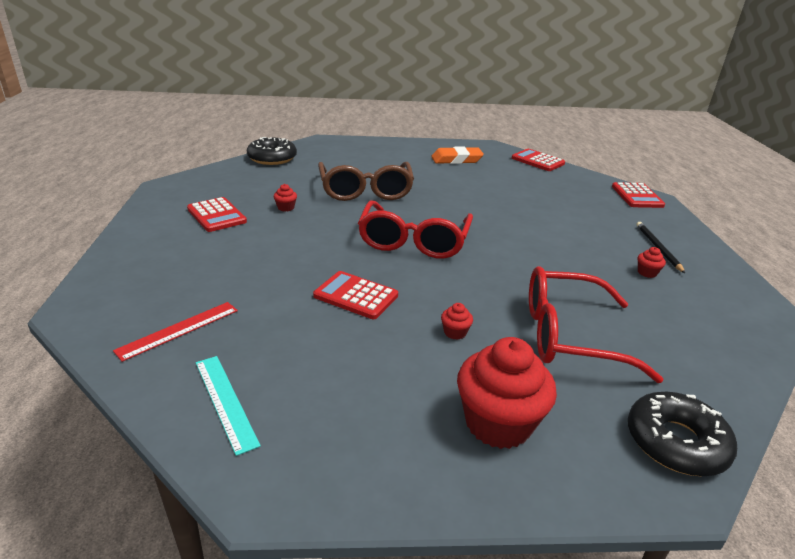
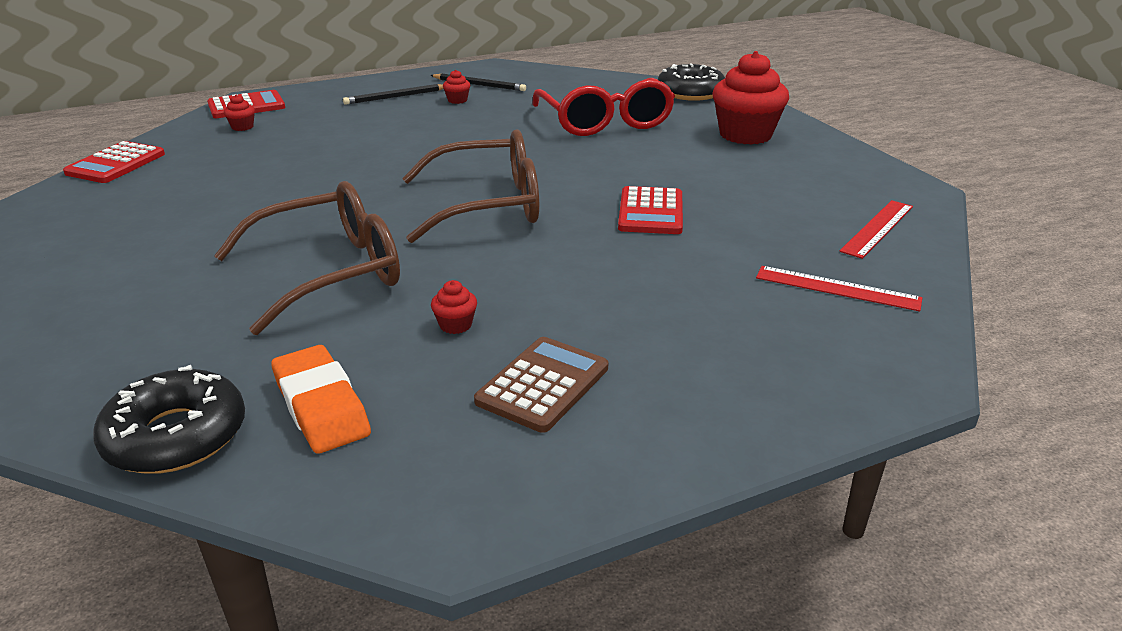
camera: 110 degrees left, 0 degrees up
(216, 215) = (543, 385): red calculator -> brown calculator
(225, 401) = (877, 228): turquoise ruler -> red ruler
(414, 241) = (487, 205): red glasses -> brown glasses
(455, 332) = (655, 160): red cupcake -> red cupcake (242, 127)
(456, 159) = (126, 223): orange eraser -> orange eraser (321, 406)
(698, 293) = (479, 85): none -> black pencil

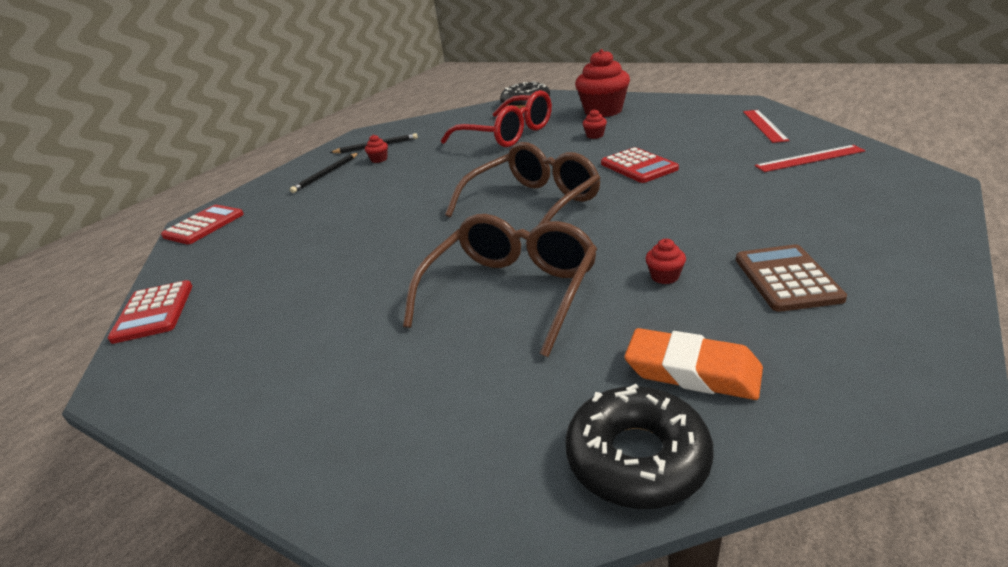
camera: 30 degrees left, 0 degrees up
(242, 127) = (230, 239): red cupcake -> red cupcake (595, 135)

